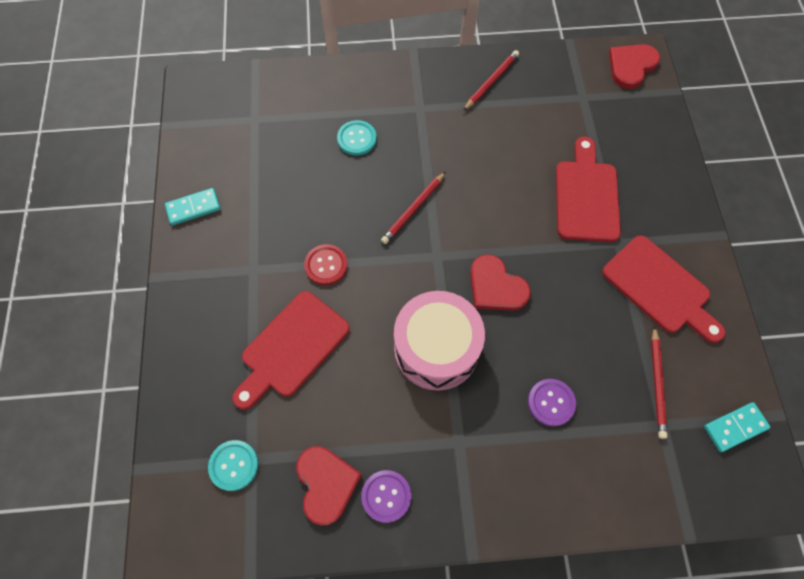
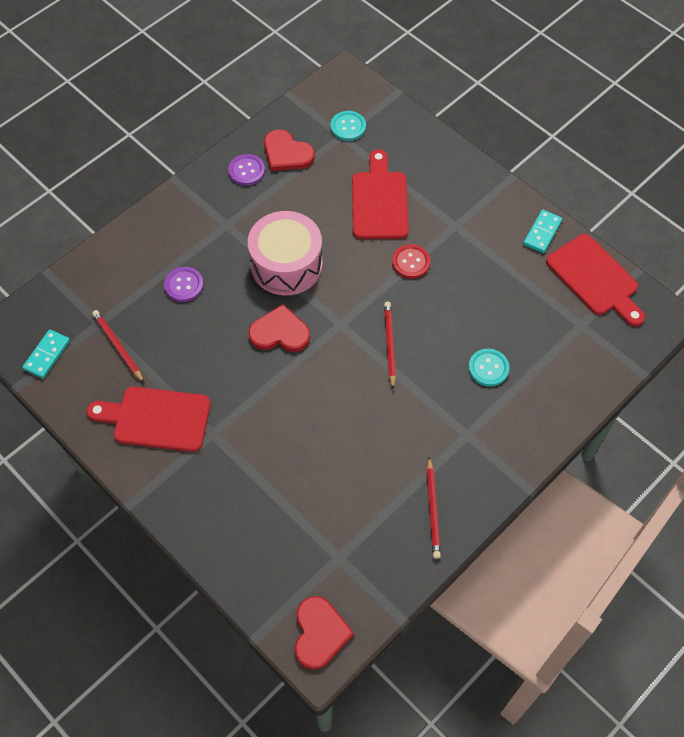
camera: 140 degrees right, 5 degrees down
(586, 196) = (265, 455): red cutting board -> red cutting board (595, 278)

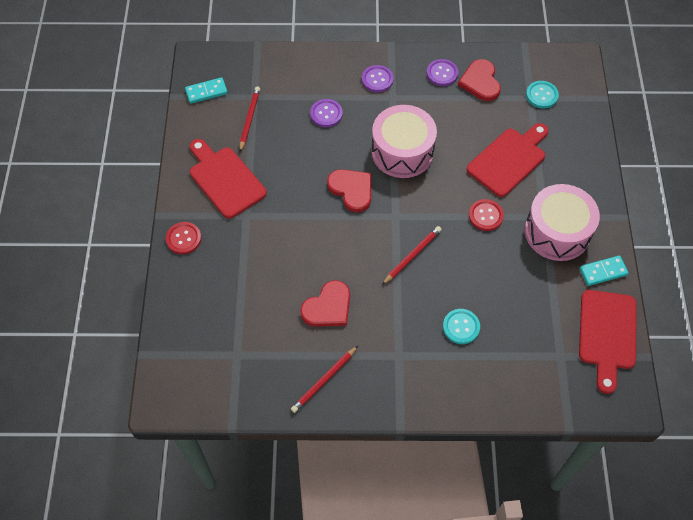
camera: 45 degrees right, 0 degrees up
(178, 503) = (183, 238): none -> red button
(196, 219) = (377, 79): none -> purple button
(319, 633) = (177, 387): red heart -> red heart (328, 307)
(477, 229) = (557, 232): none -> pink drum

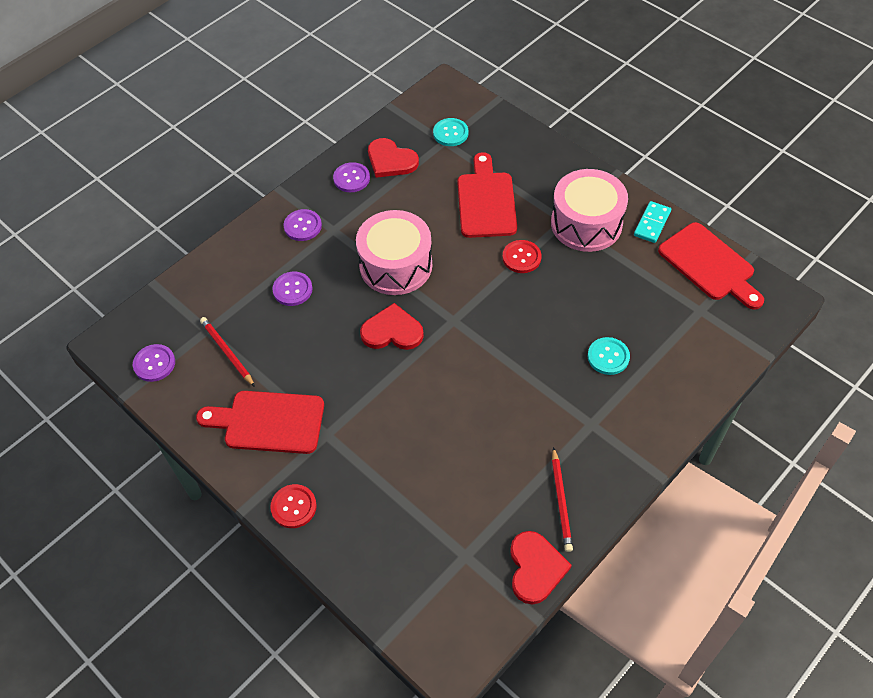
camera: 45 degrees left, 5 degrees down
(206, 92) = (154, 364): turquoise domino -> purple button
(328, 307) = (491, 441): red heart -> red heart (535, 568)
(412, 256) = (505, 338): red pencil -> none

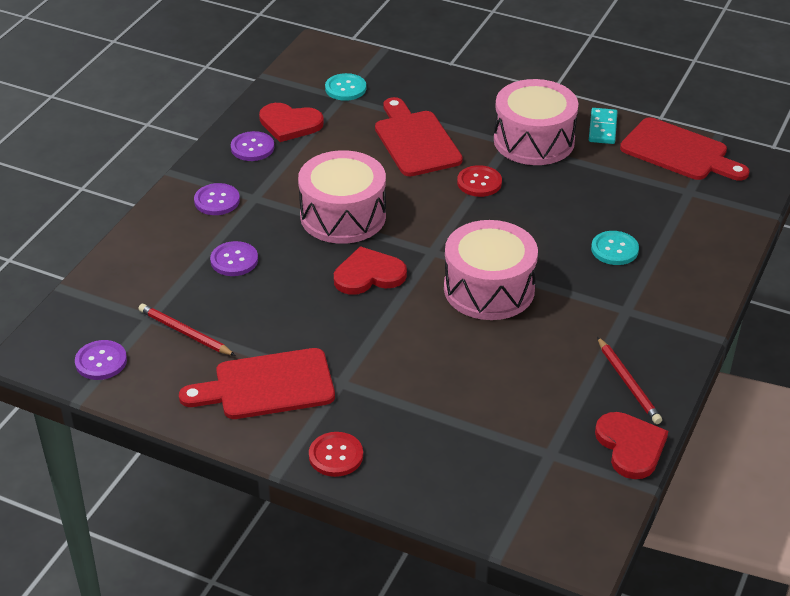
camera: 20 degrees left, 15 degrees down
(484, 371) = (489, 289): none -> pink drum

